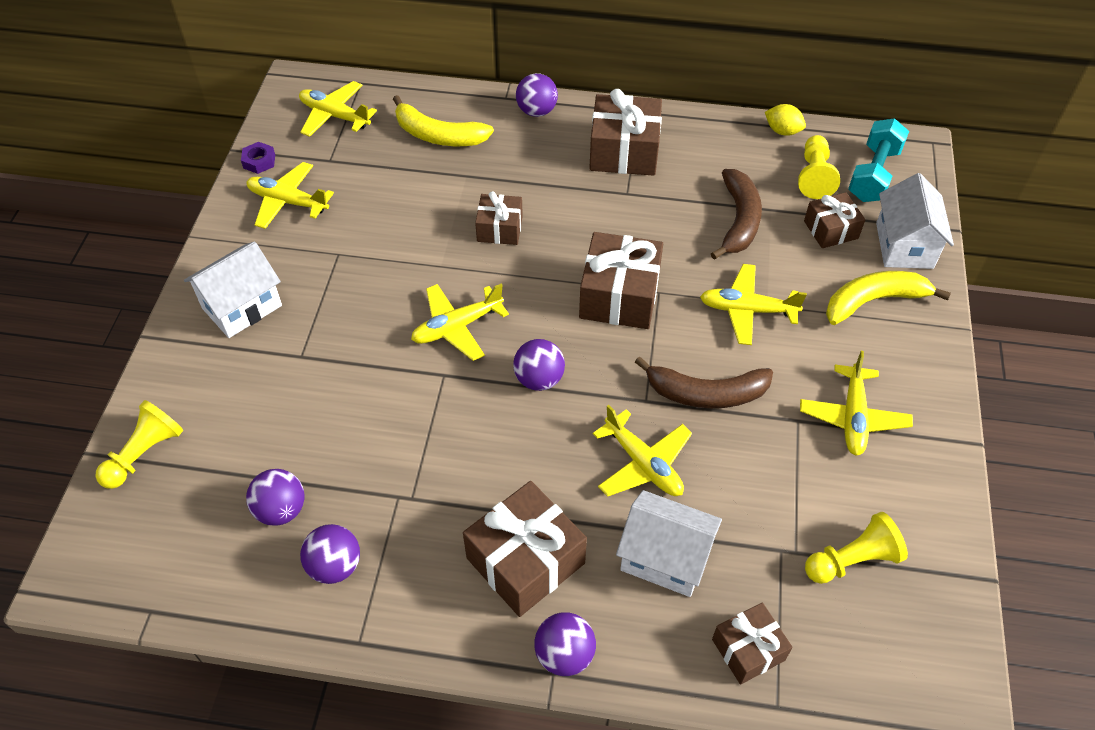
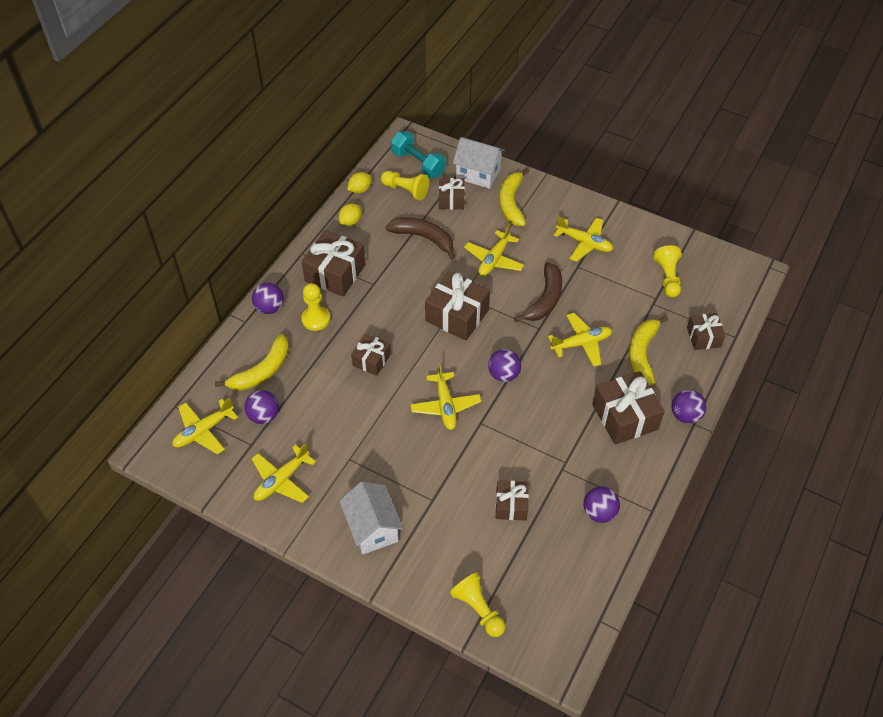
camera: 70 degrees left, 0 degrees up
(259, 161) = (227, 491): purple nut -> none
(281, 510) = (550, 534): purple ball -> purple ball (264, 416)
(317, 448) = (511, 505): none -> brown gift
(540, 157) = (316, 319): none -> yellow pawn
(664, 558) = (642, 353): white house -> yellow banana
(720, 139) = (350, 221): none -> yellow lemon

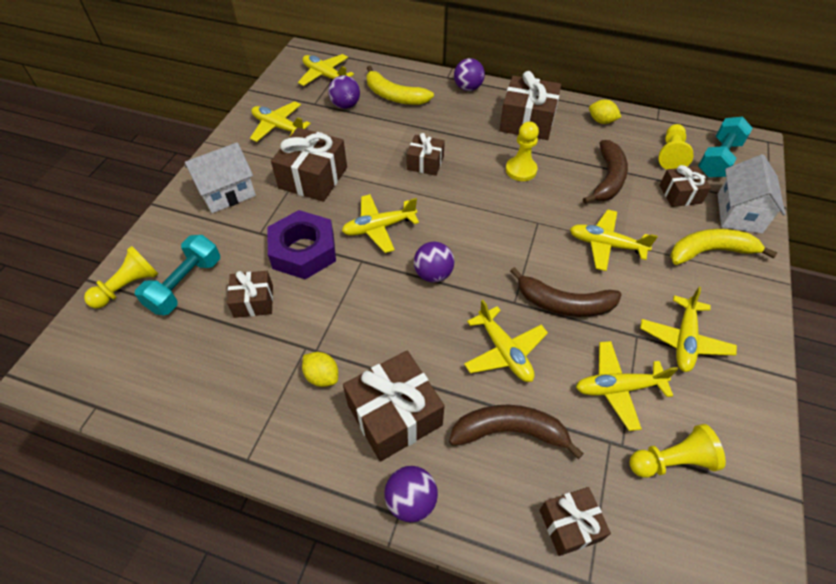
camera: 80 degrees right, 0 degrees up
(316, 319) = (464, 118): yellow pawn -> yellow pawn (521, 170)
(360, 190) = (650, 121): yellow lemon -> yellow lemon (322, 376)
(457, 315) = (506, 221): brown gift -> brown gift (313, 178)
(461, 465) = (303, 251): none -> purple nut
(484, 560) = (185, 285): none -> turquoise dumbbell
(599, 512) = (244, 394): purple ball -> none
(616, 288) = (618, 388): none -> yellow plane
(642, 353) = (509, 431): yellow banana -> brown banana

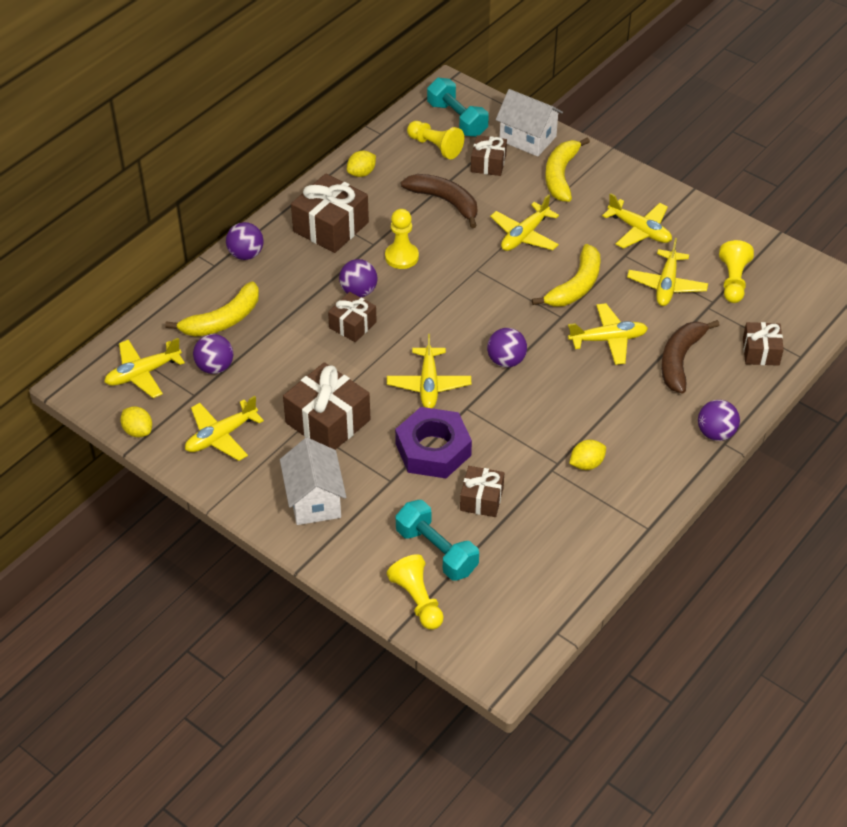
camera: 70 degrees left, 5 degrees down
(270, 89) = (138, 431): none -> yellow lemon
(394, 415) = (641, 425): brown gift -> none
(464, 156) = (358, 291): none -> purple ball
(563, 303) = (576, 286): brown banana -> yellow banana

